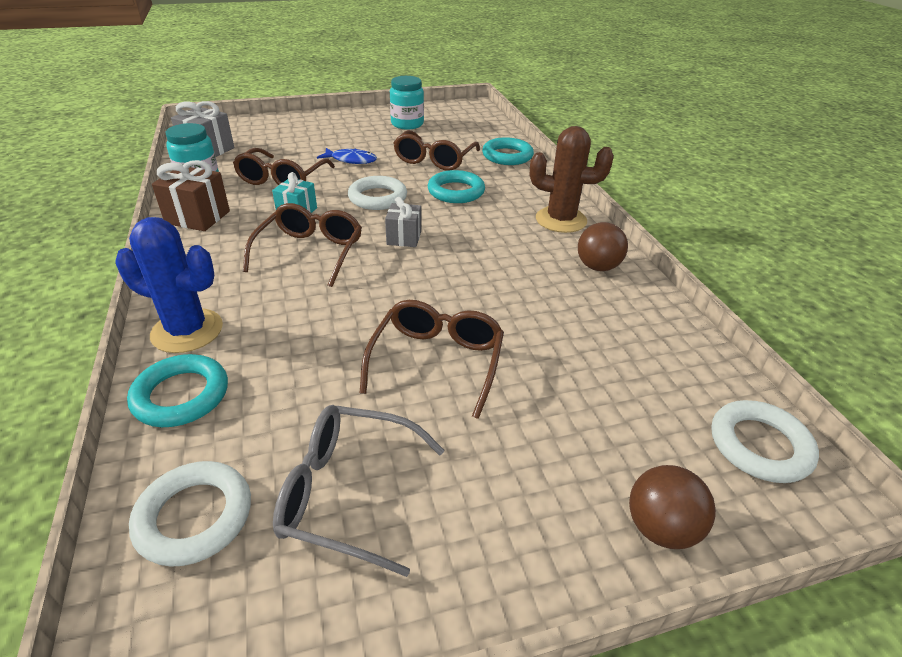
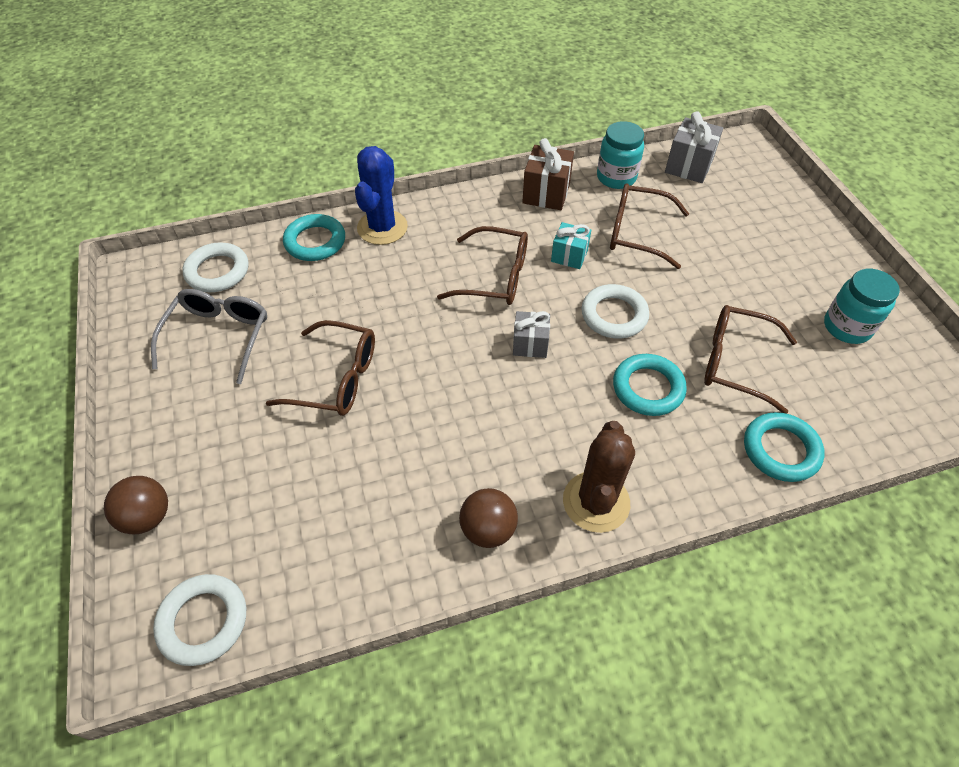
camera: 90 degrees right, 15 degrees up
(351, 160) = (704, 282): blue fish -> none

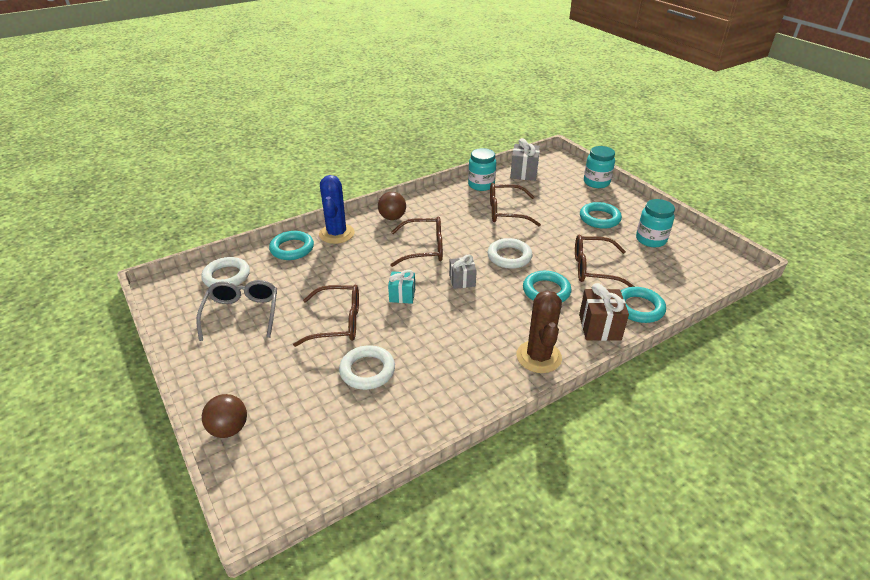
camera: 15 degrees left, 15 degrees down
(203, 621) = (296, 481): white ring -> white ring (367, 370)
(488, 529) = (475, 386): brown ball -> brown ball (392, 218)
(546, 193) = (439, 199): brown gift -> brown gift (599, 327)
(569, 256) = (468, 230): turquoise gift -> turquoise gift (402, 295)
(778, 272) = (599, 218): none -> turquoise ring
(797, 203) = (596, 182): none -> turquoise jar

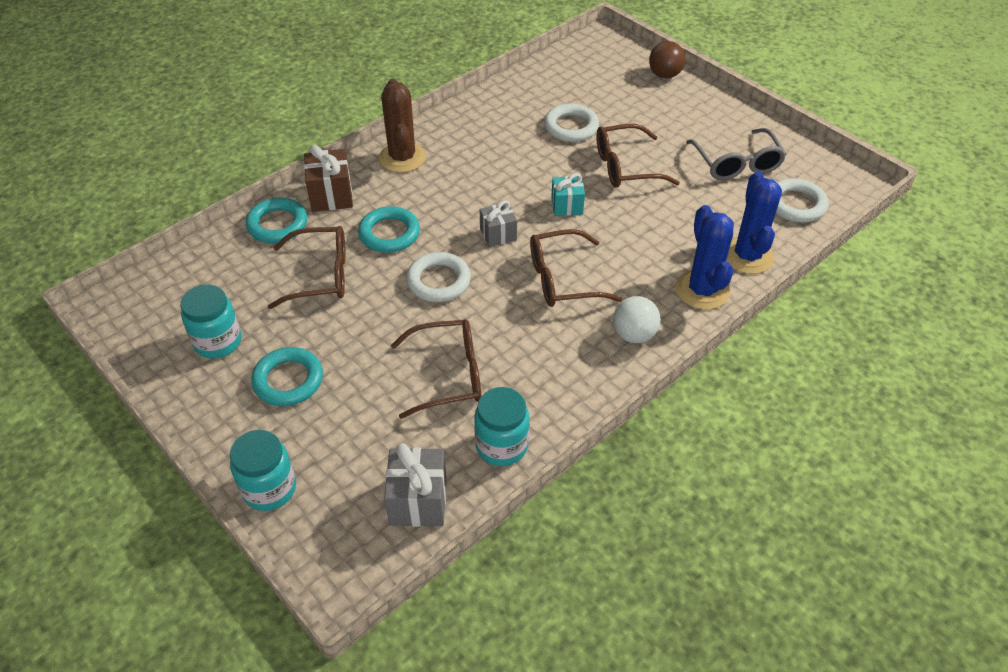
camera: 170 degrees right, 10 degrees up
(292, 248) = (747, 256): turquoise ring -> blue cactus
(392, 218) = (634, 335): brown ball -> white ball

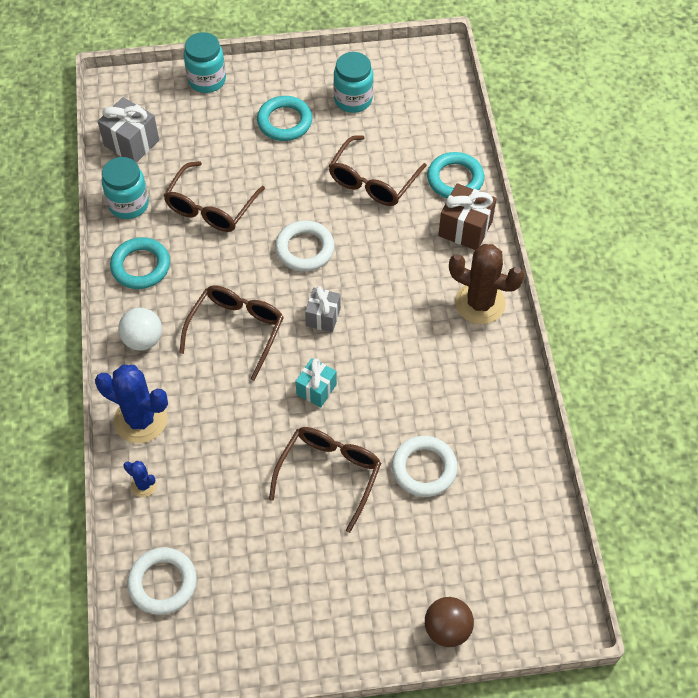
camera: 125 degrees right, 10 degrees up
(389, 233) = (385, 245): turquoise ring -> turquoise ring (141, 266)
(736, 163) = (256, 579): grey glasses -> none
(747, 256) = (143, 485): blue cactus -> blue cactus, size x0.48

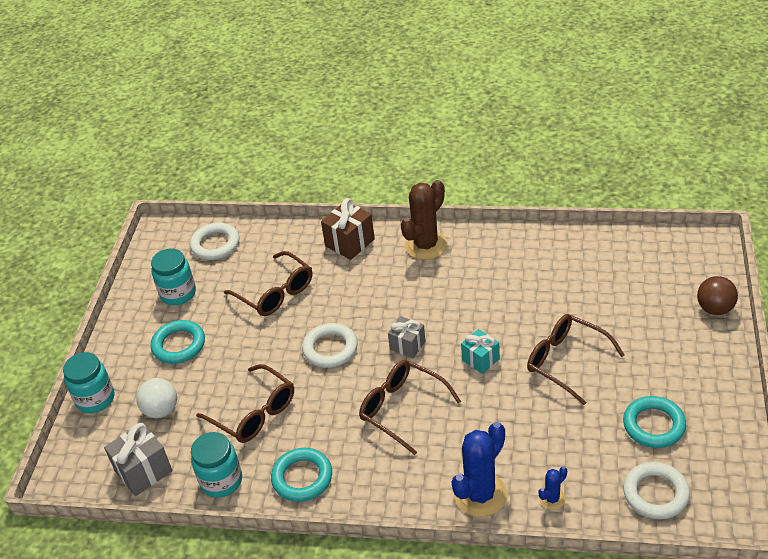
camera: 70 degrees left, 15 degrees down
(143, 340) = (390, 484): white ball -> white ball (161, 410)
(424, 468) = (572, 301): white ring -> white ring (215, 244)
(455, 179) = (297, 241): turquoise ring -> turquoise ring (654, 425)

